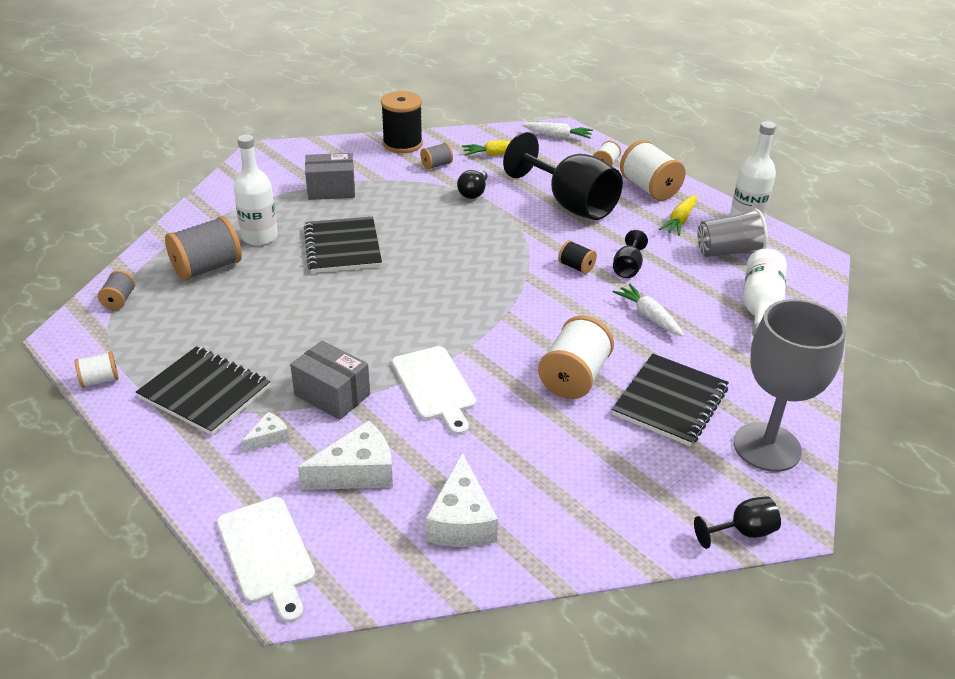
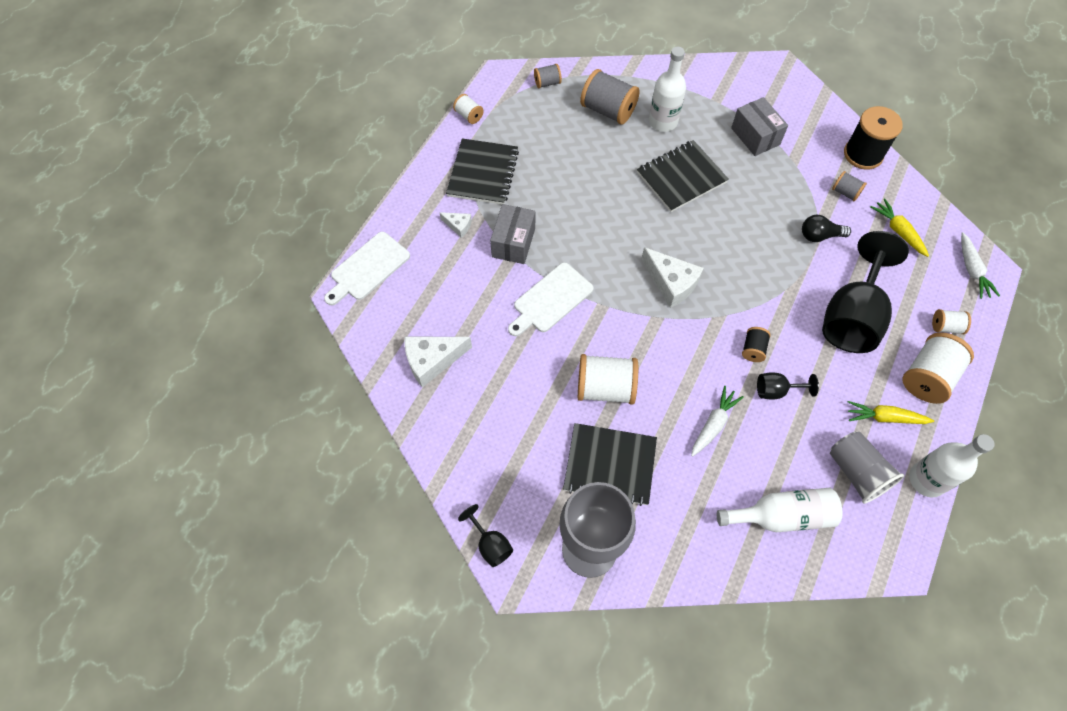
camera: 70 degrees right, 25 degrees up
(357, 472) = (449, 286): white cheese -> white cheese (671, 283)

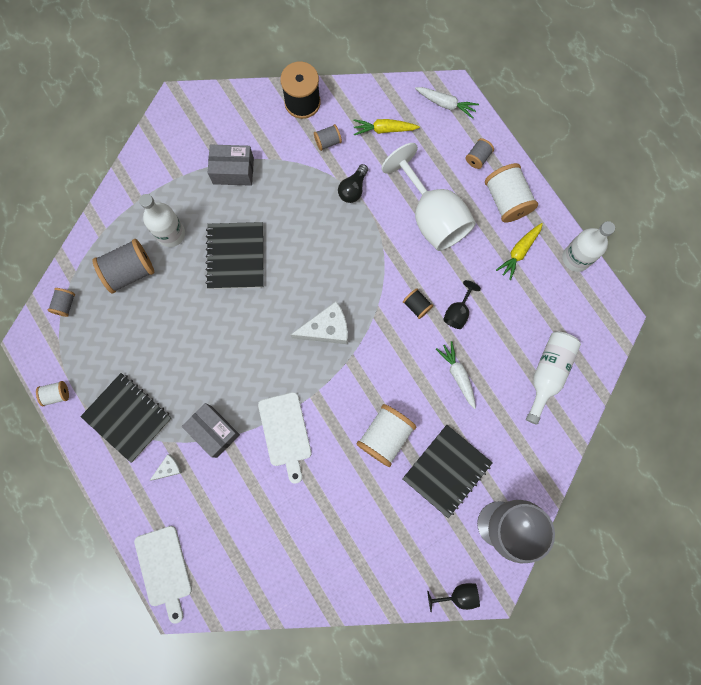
camera: 60 degrees left, 15 degrees up
(432, 361) = (284, 559): white cheese -> none
(851, 316) = (432, 216): black goblet -> white goblet
(856, 472) = (546, 301): grey cup -> none
(946, 327) = (478, 158): white spool -> grey spool

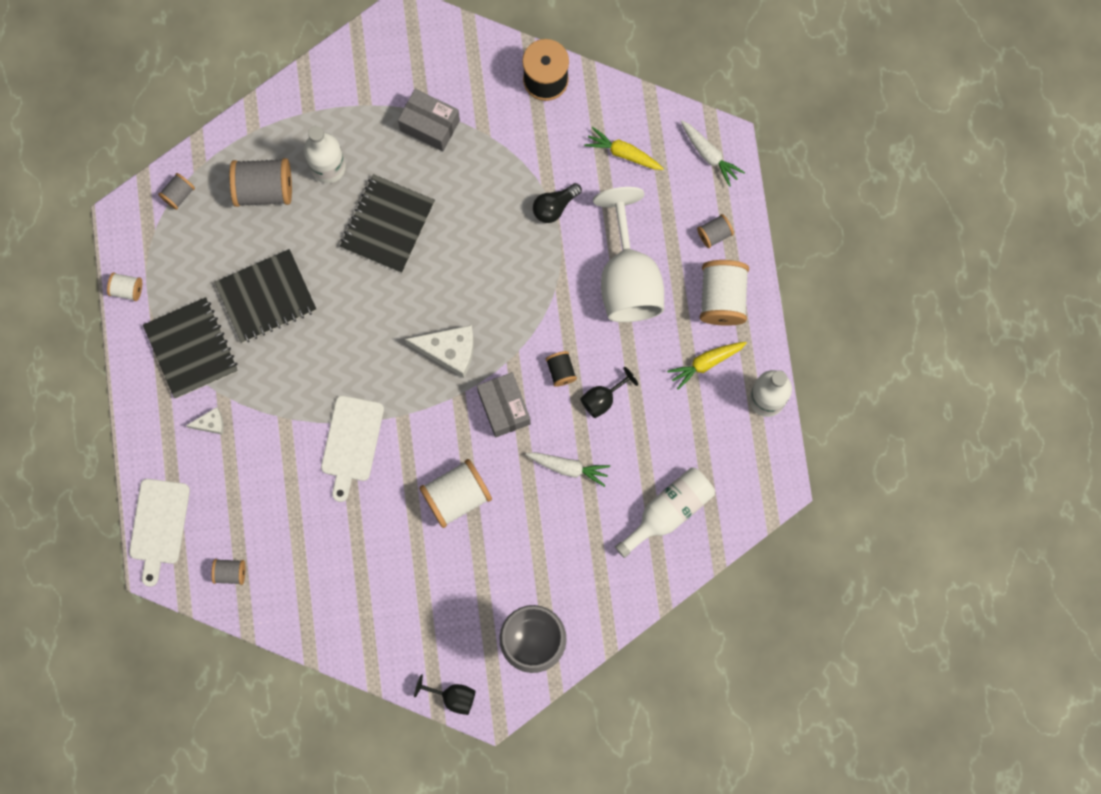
camera: 25 degrees right, 0 degrees up
(214, 431) = (276, 406): grey box -> grey box (504, 408)
(328, 141) = (552, 139): grey spool -> grey spool (230, 572)
(446, 470) = (505, 563): black notebook -> black notebook (266, 297)
(458, 375) = (568, 467): white carrot -> white carrot turned 105 degrees clockwise

